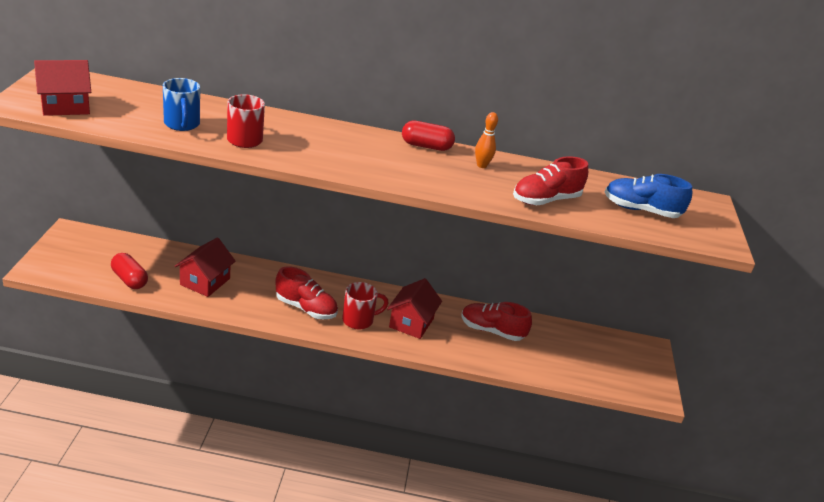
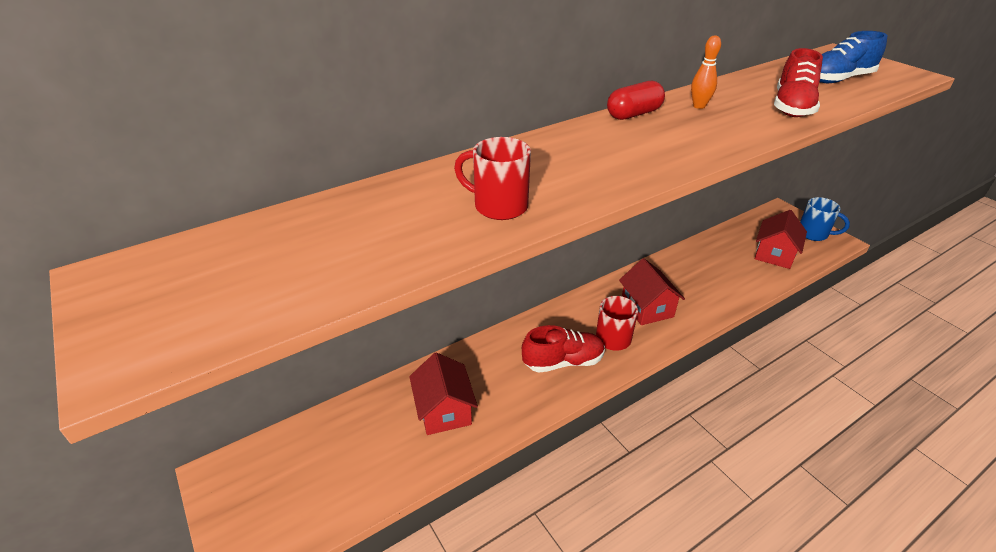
camera: 35 degrees left, 5 degrees up
(65, 106) = (210, 311): red house -> red house (774, 254)
(129, 280) = (369, 475): red capsule -> none
(182, 124) = (404, 233): blue mug -> blue mug (813, 234)
(492, 331) = (697, 271): red shoe -> none

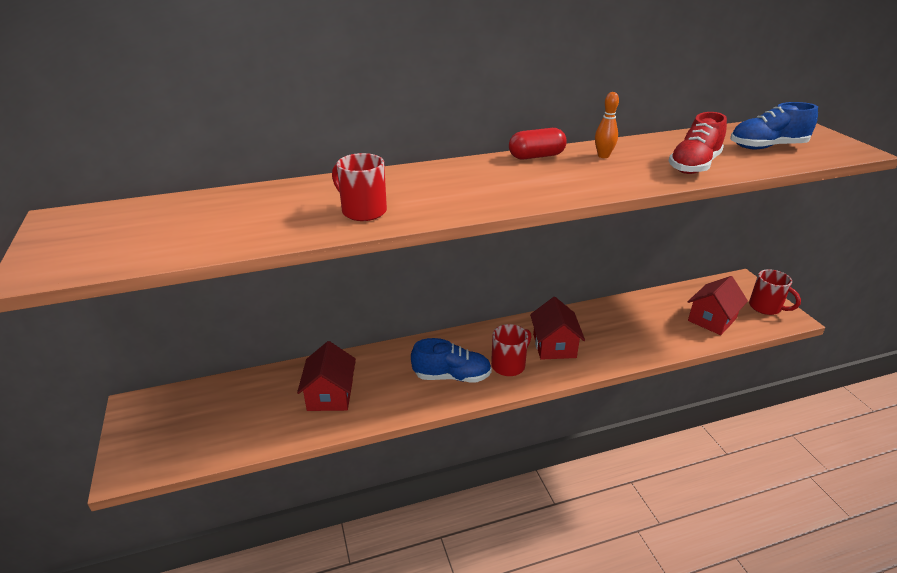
camera: 15 degrees right, 5 degrees down
(563, 362) = (452, 376): red shoe -> blue shoe
(813, 234) = (766, 307): blue mug -> red mug

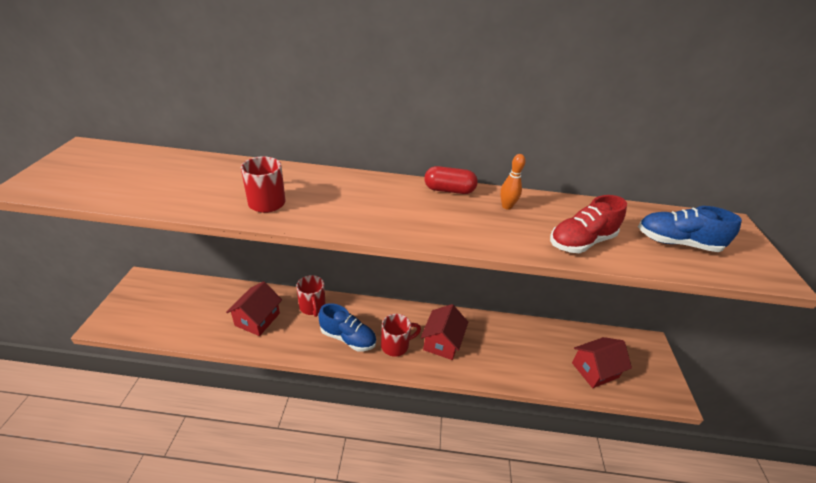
camera: 20 degrees right, 5 degrees up
(766, 307) = (655, 378): red mug -> red mug (312, 307)

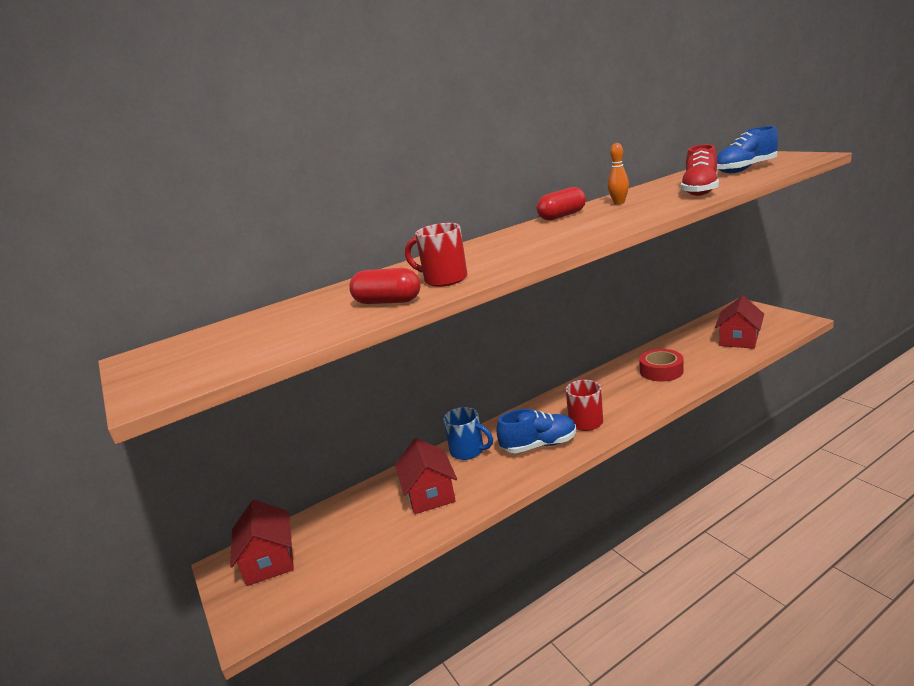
camera: 30 degrees left, 15 degrees down
(210, 199) = (388, 302): none -> red capsule
(312, 307) = (468, 451): red mug -> blue mug
(442, 342) = (617, 395): red house -> red house (269, 561)
(498, 348) = (661, 371): none -> red tape

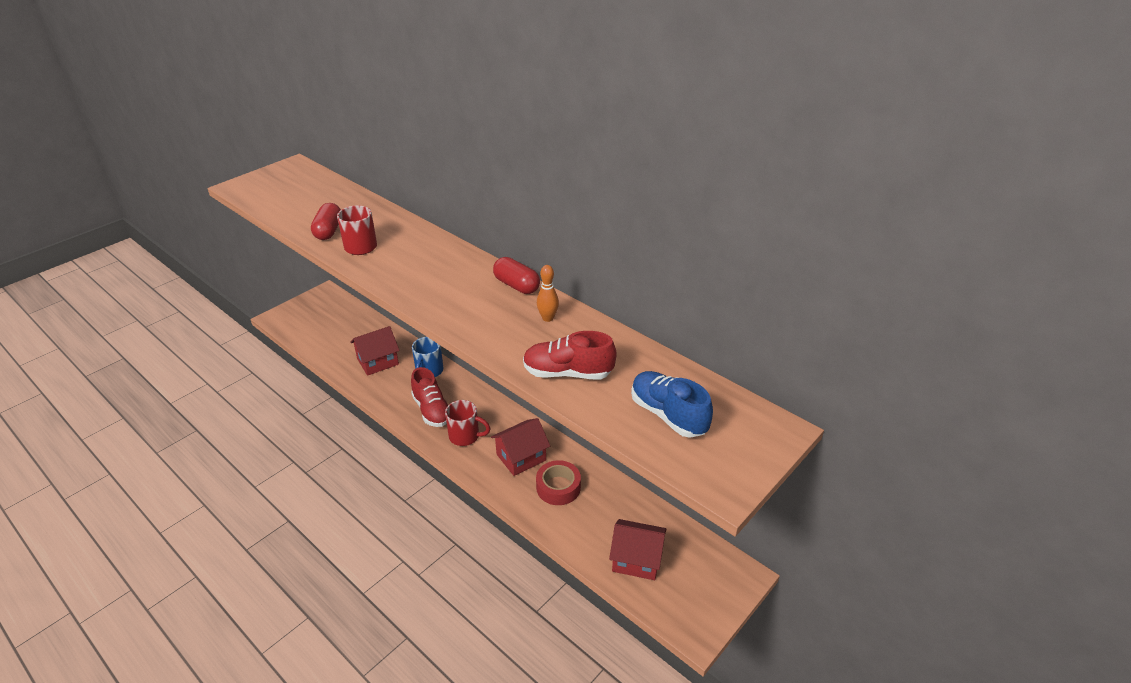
camera: 70 degrees right, 15 degrees up
(269, 561) = (325, 308): red house -> red house (521, 457)
(539, 445) = (432, 410): blue shoe -> red shoe

